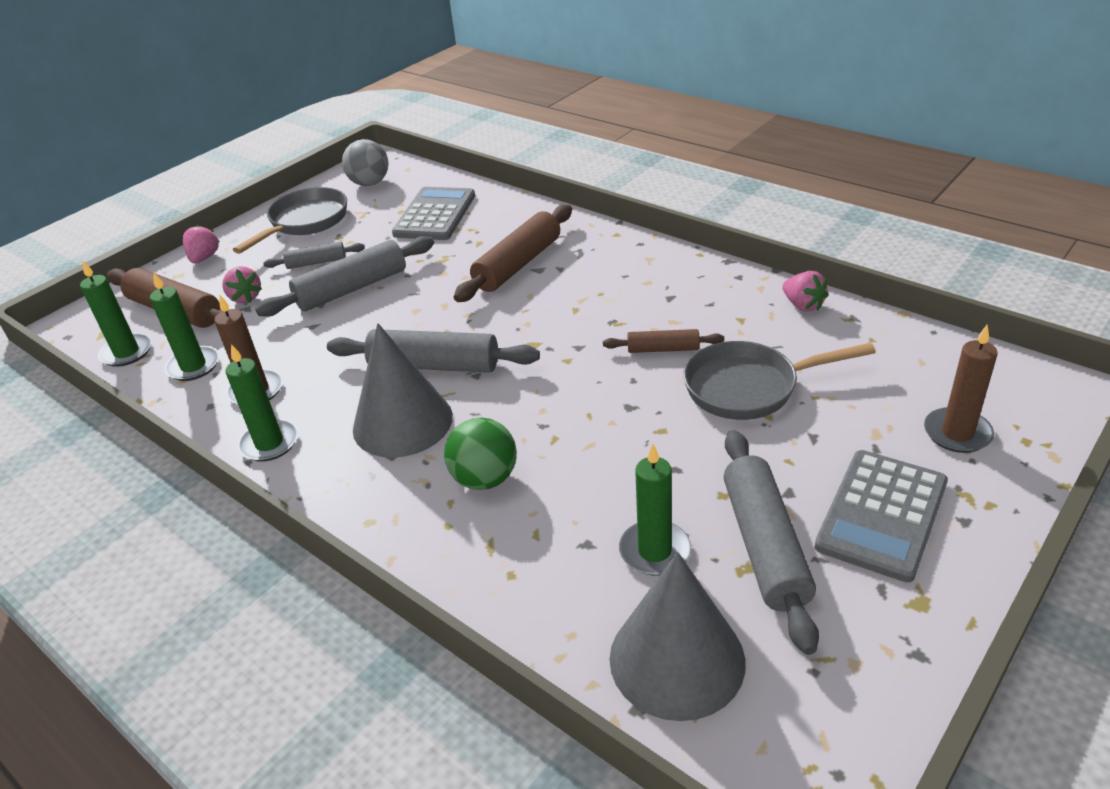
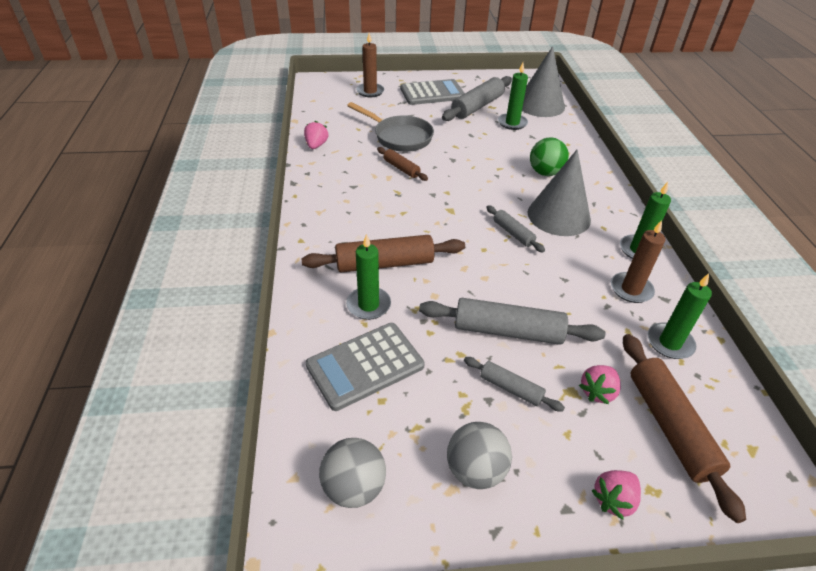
camera: 140 degrees left, 5 degrees up
(127, 352) = (726, 402): green candle -> green candle (368, 305)
(245, 297) = (597, 392): pink strawberry -> pink strawberry turned 150 degrees counterclockwise
(305, 222) = (475, 470): grey pan -> grey ball
(434, 365) = (513, 233): grey rolling pin -> grey rolling pin, size x0.55

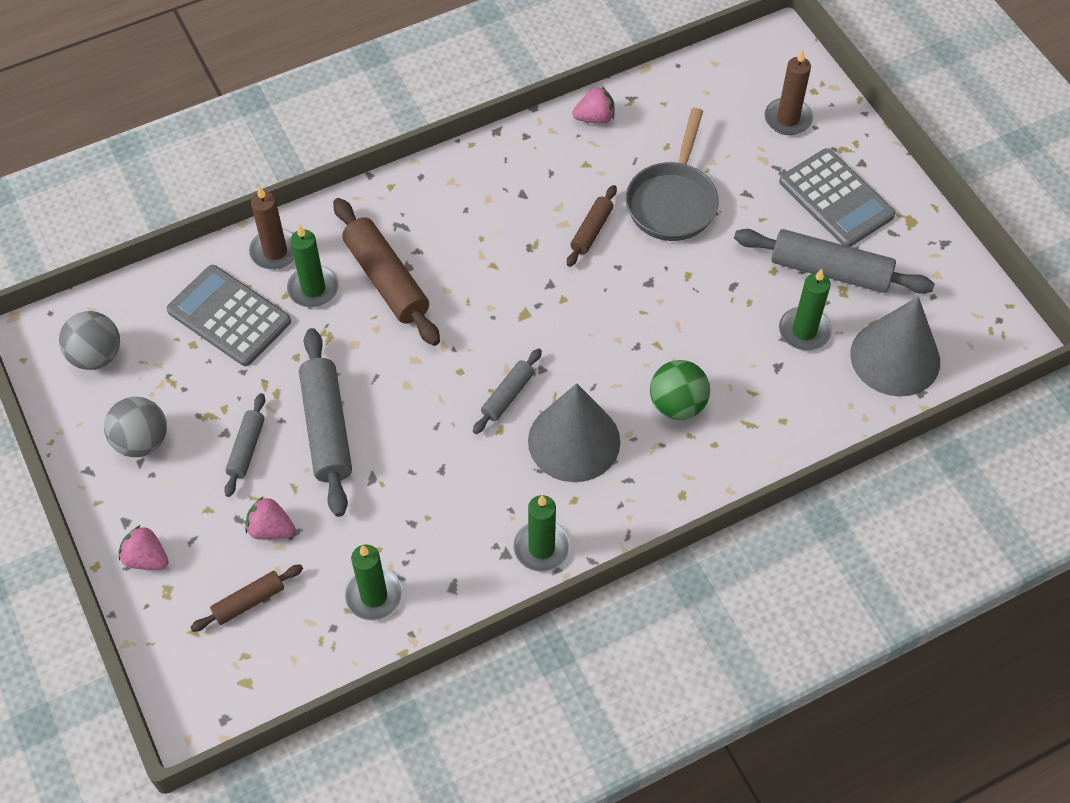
camera: 70 degrees right, 15 degrees up
(631, 289) = (453, 546): brown candle -> brown candle (275, 251)
(669, 426) = (248, 601): brown rolling pin -> brown rolling pin, size x0.55

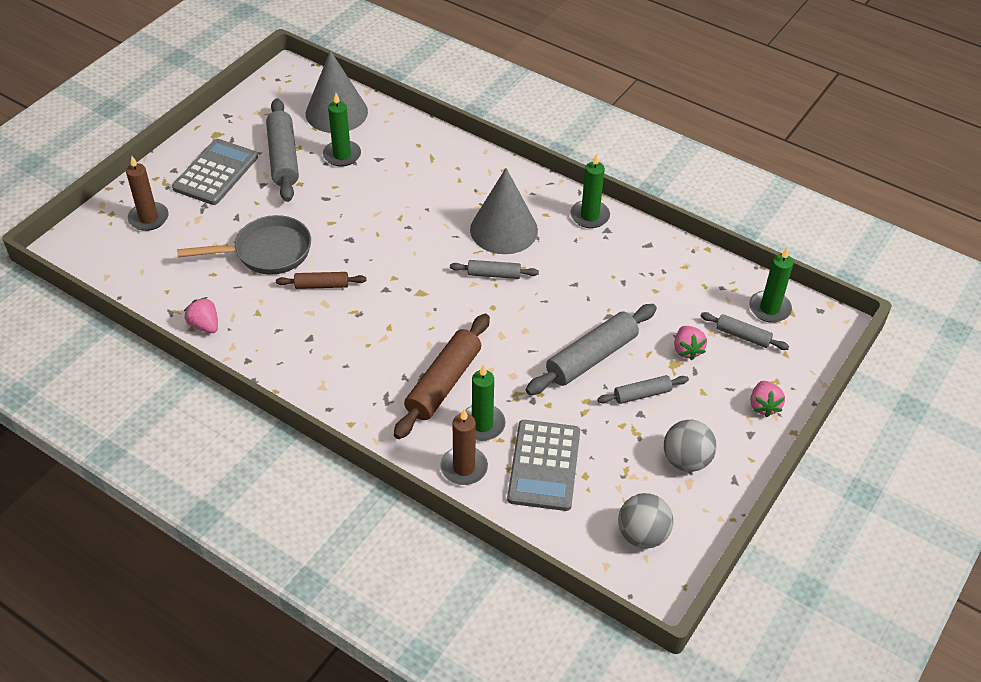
camera: 120 degrees left, 10 degrees down
(248, 601) = (743, 336): brown rolling pin -> grey rolling pin
(374, 596) = (685, 278): green candle -> green candle (769, 308)
(677, 405) = (440, 192): green ball -> none

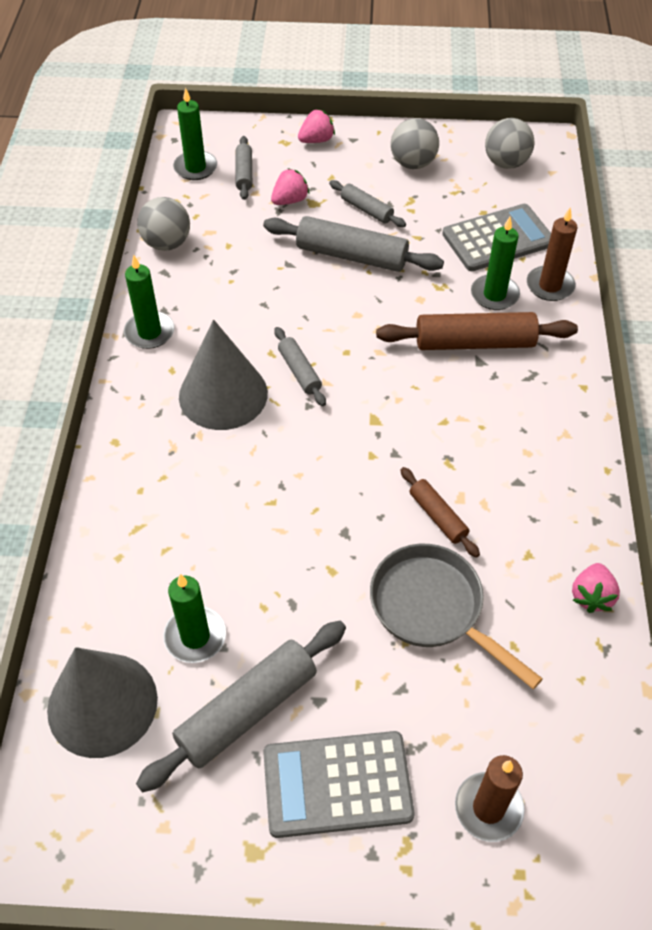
camera: 120 degrees left, 5 degrees up
(680, 257) = (167, 243): none -> grey ball

